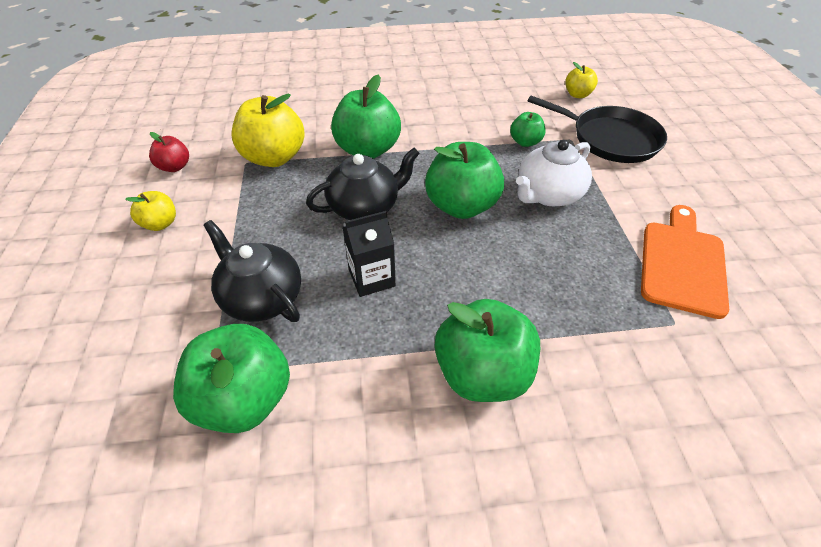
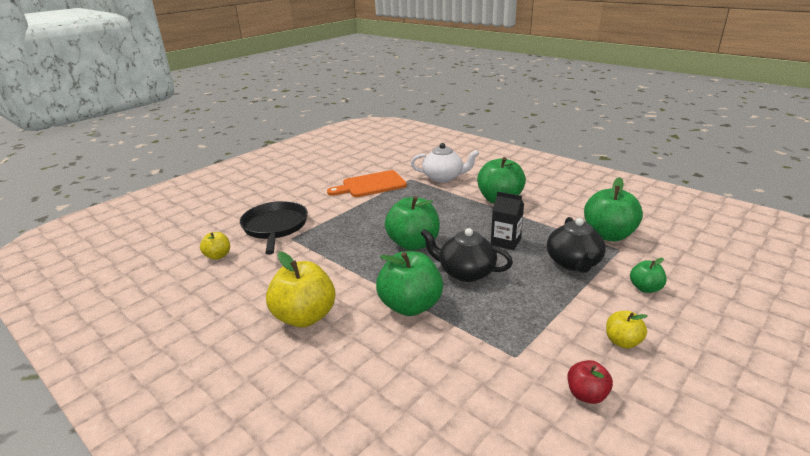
camera: 130 degrees left, 20 degrees down
(274, 157) = (487, 345): yellow apple -> yellow apple (305, 317)
(525, 142) = (315, 251): green apple -> green apple (645, 288)
(548, 194) = (364, 225): white teapot -> white teapot (443, 178)

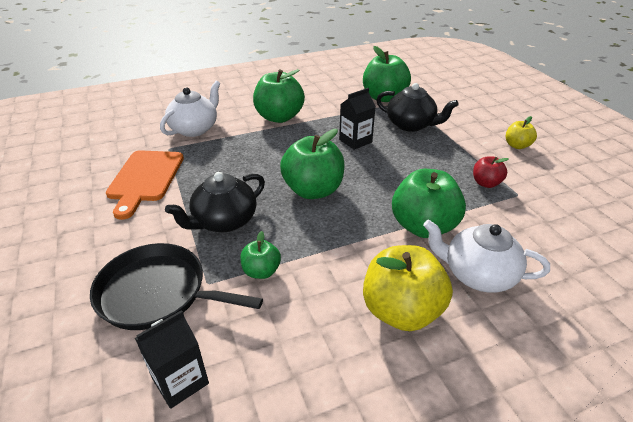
camera: 65 degrees left, 10 degrees up
(218, 256) = (180, 381): yellow apple -> black carton
(368, 348) = (477, 274): none -> white teapot
(465, 272) = (388, 177): black teapot -> black teapot (224, 221)
(586, 395) = (568, 181): red apple -> red apple (486, 183)
(645, 288) = (461, 113): green apple -> green apple (261, 271)

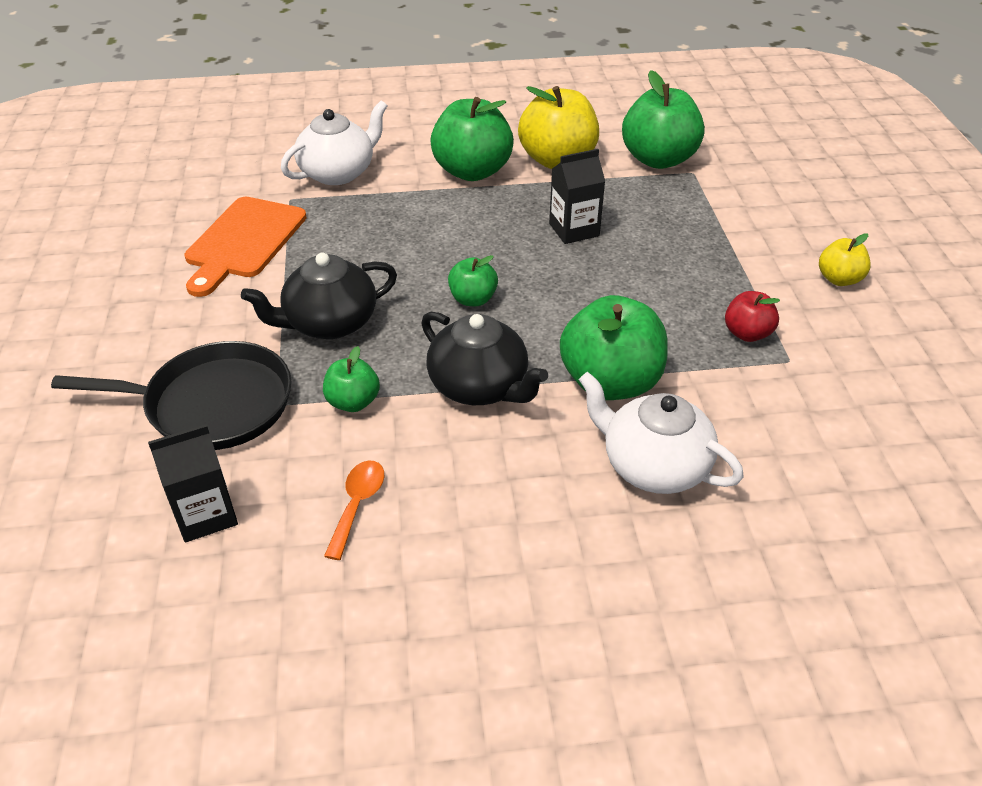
camera: 15 degrees right, 5 degrees up
(158, 293) = (212, 404): black pan -> black pan turned 150 degrees clockwise
(294, 346) = (357, 505): none -> orange spoon
(313, 190) = (473, 299): green apple -> green apple, size x0.52
(401, 311) = (518, 491): yellow apple -> yellow apple (557, 160)
(411, 125) = (679, 215): black teapot -> black teapot (480, 386)

